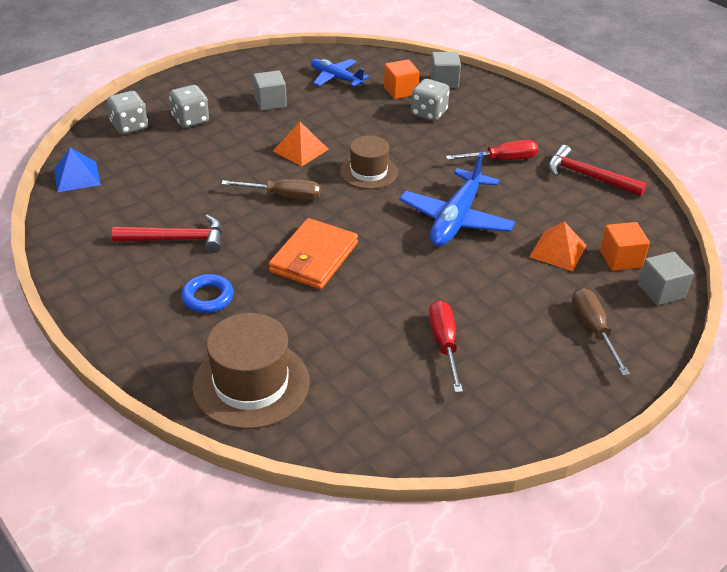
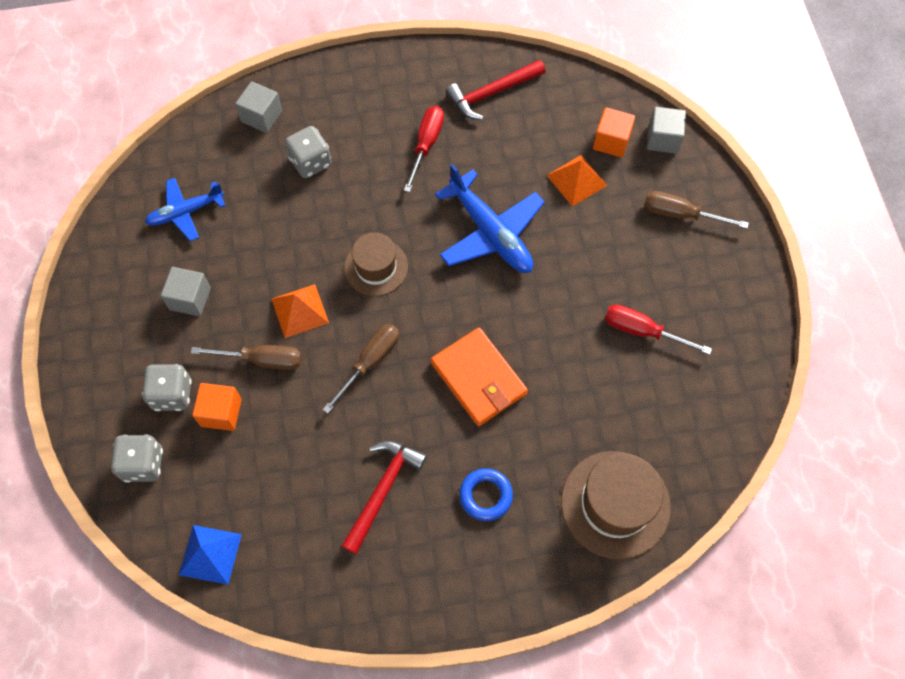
camera: 60 degrees left, 25 degrees up
(246, 147) = (262, 360): none -> brown screwdriver
(400, 91) = (252, 165): orange cube -> orange cube (221, 412)

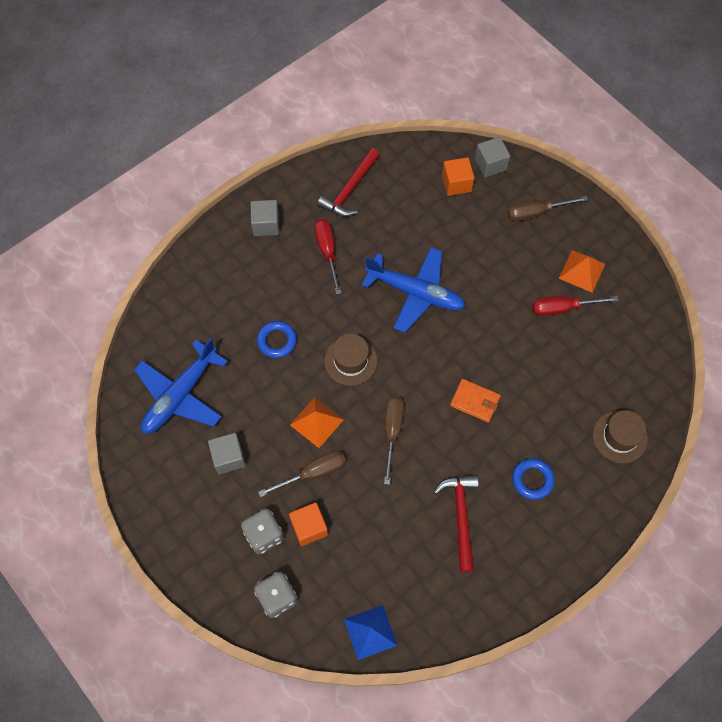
camera: 30 degrees left, 0 degrees up
(185, 212) = (180, 395): blue plane -> blue plane, size x1.58
(261, 116) = (189, 292): grey cube -> grey cube (266, 224)
(310, 162) = (250, 308): grey dice -> none
(315, 208) = (277, 341): none -> blue ring
(479, 378) = (475, 401): orange wallet -> orange wallet, size x0.63
(576, 180) = (450, 224): orange pyramid -> orange pyramid (582, 271)
(615, 504) = (619, 437): brown hat -> brown hat, size x0.65

